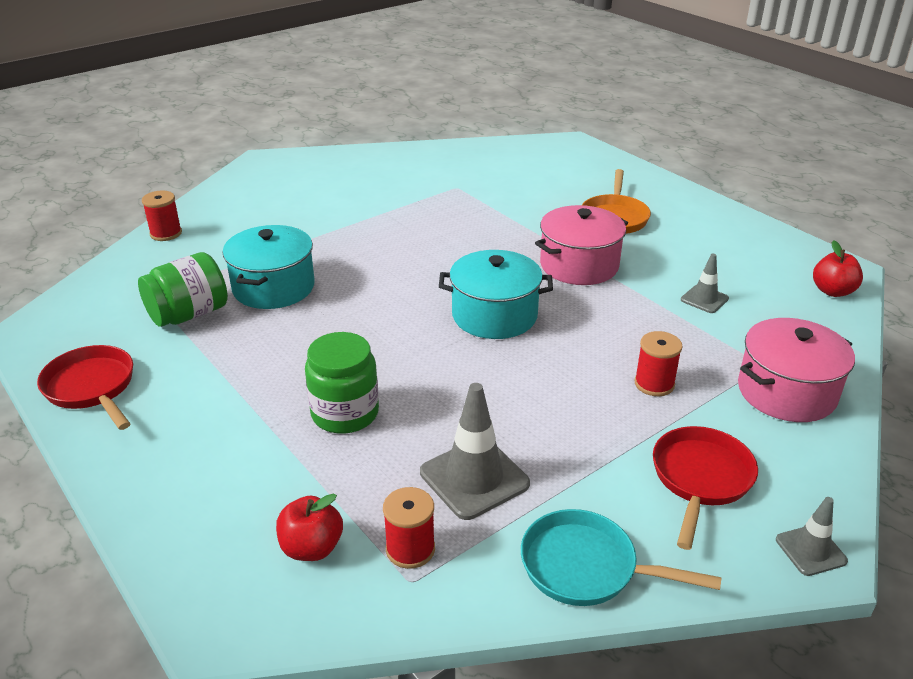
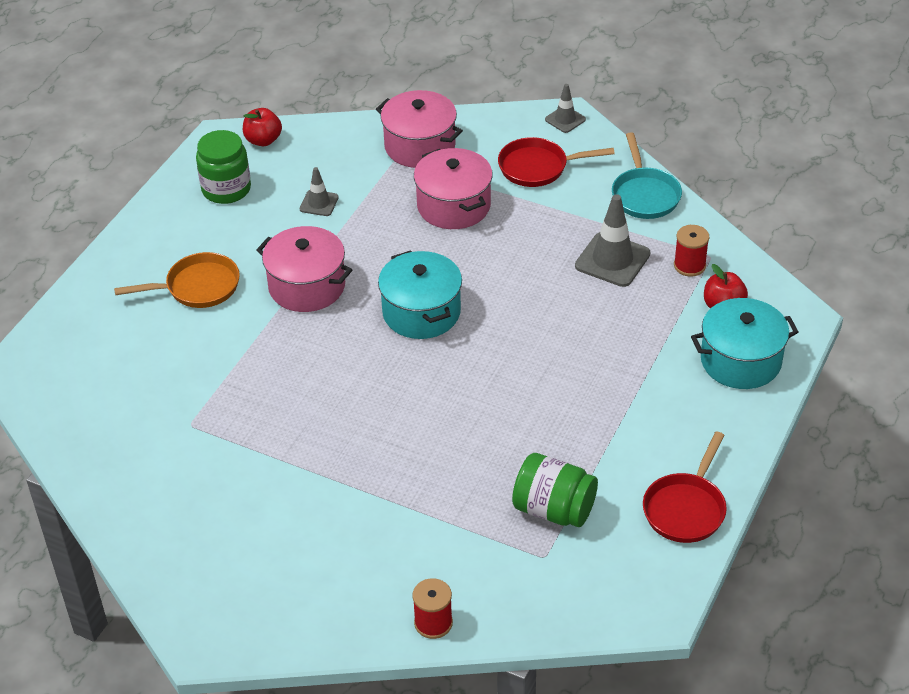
camera: 115 degrees left, 10 degrees up
(273, 287) = (474, 473): turquoise pot -> turquoise pot (740, 361)
(345, 413) = (600, 346): green jar -> green jar (226, 189)
(654, 384) = (453, 206): red spool -> pink pot

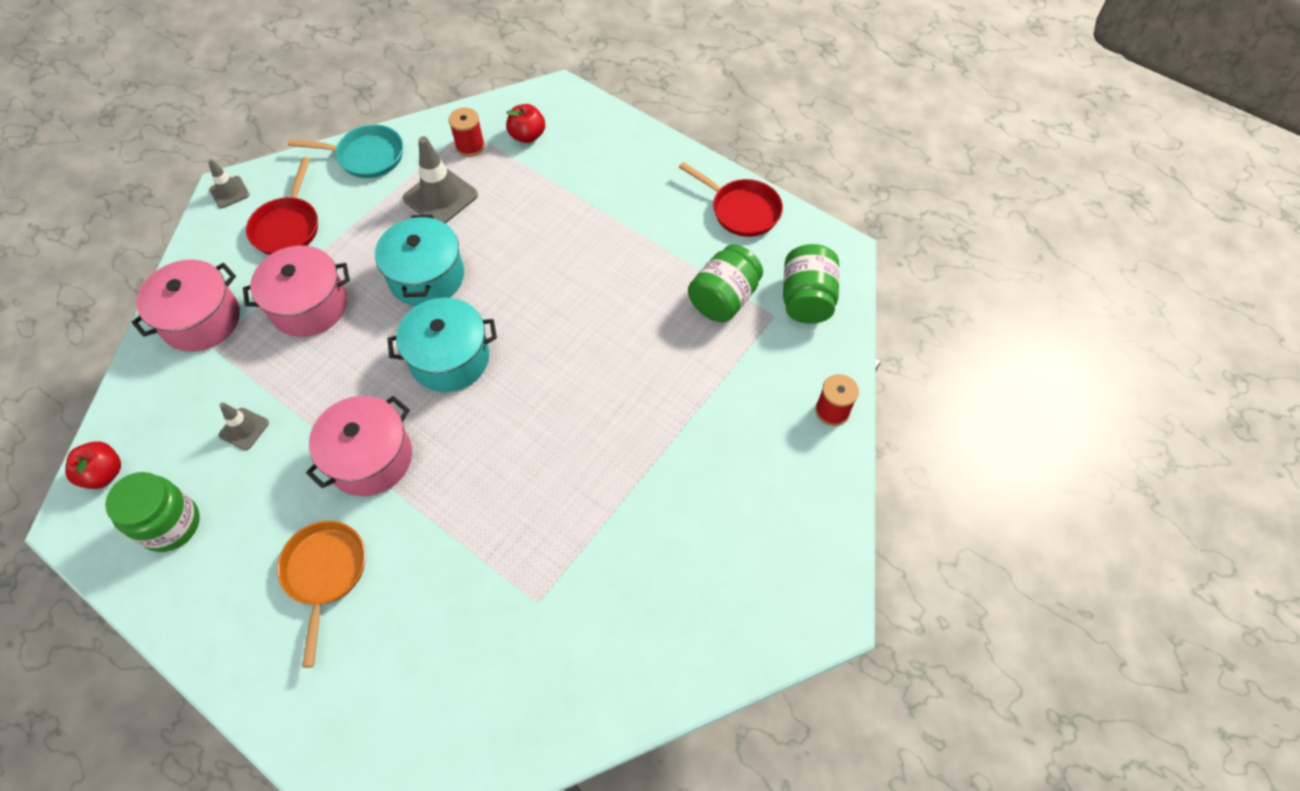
camera: 80 degrees left, 15 degrees up
(576, 584) = (806, 299): none -> green jar
(740, 361) = (593, 139): turquoise pot -> turquoise pot (426, 277)

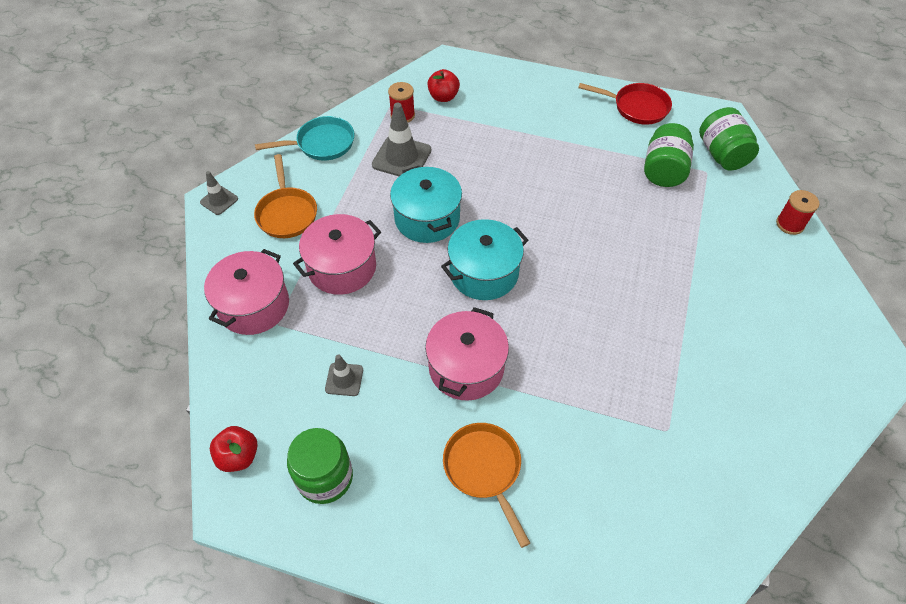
camera: 20 degrees left, 5 degrees down
(288, 226) = (287, 213): red pan -> orange pan

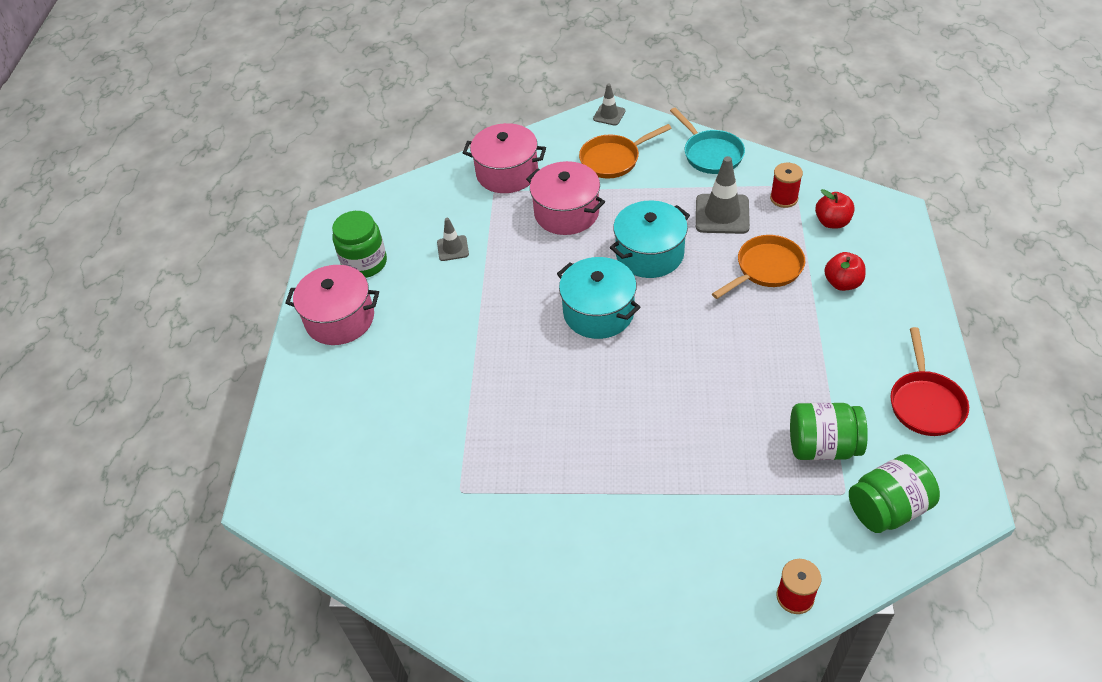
camera: 80 degrees right, 5 degrees down
(238, 456) = (372, 210): red apple -> red apple (842, 283)
(466, 367) = (487, 324): pink pot -> pink pot (340, 319)
(484, 470) = (390, 359): orange pan -> orange pan (766, 269)

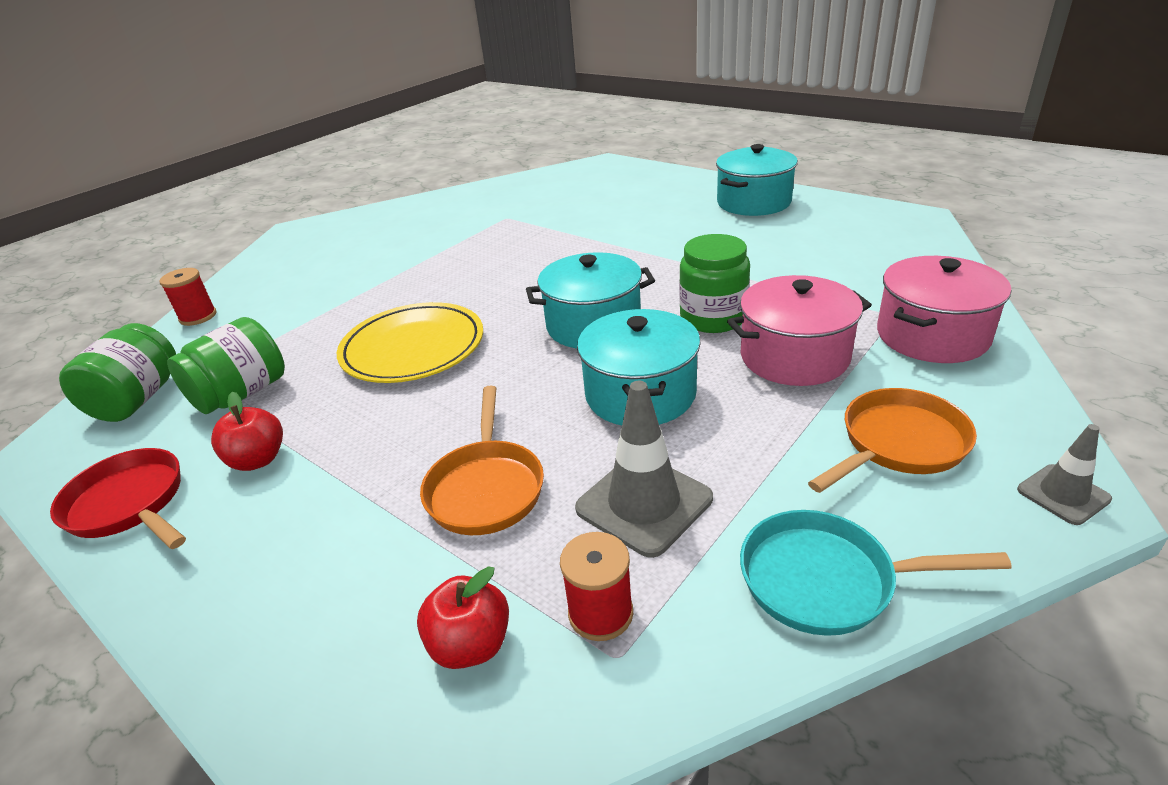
camera: 125 degrees right, 15 degrees down
(340, 319) = (753, 202): pink pot -> turquoise pot
(364, 263) = (824, 222): green jar -> green jar (713, 318)
(453, 248) = (800, 268): grey traffic cone -> none
(613, 159) = (898, 444): orange pan -> orange pan turned 45 degrees clockwise
(699, 390) = (413, 348): none -> yellow plate
(842, 283) = (356, 557): red apple -> red apple (258, 460)

